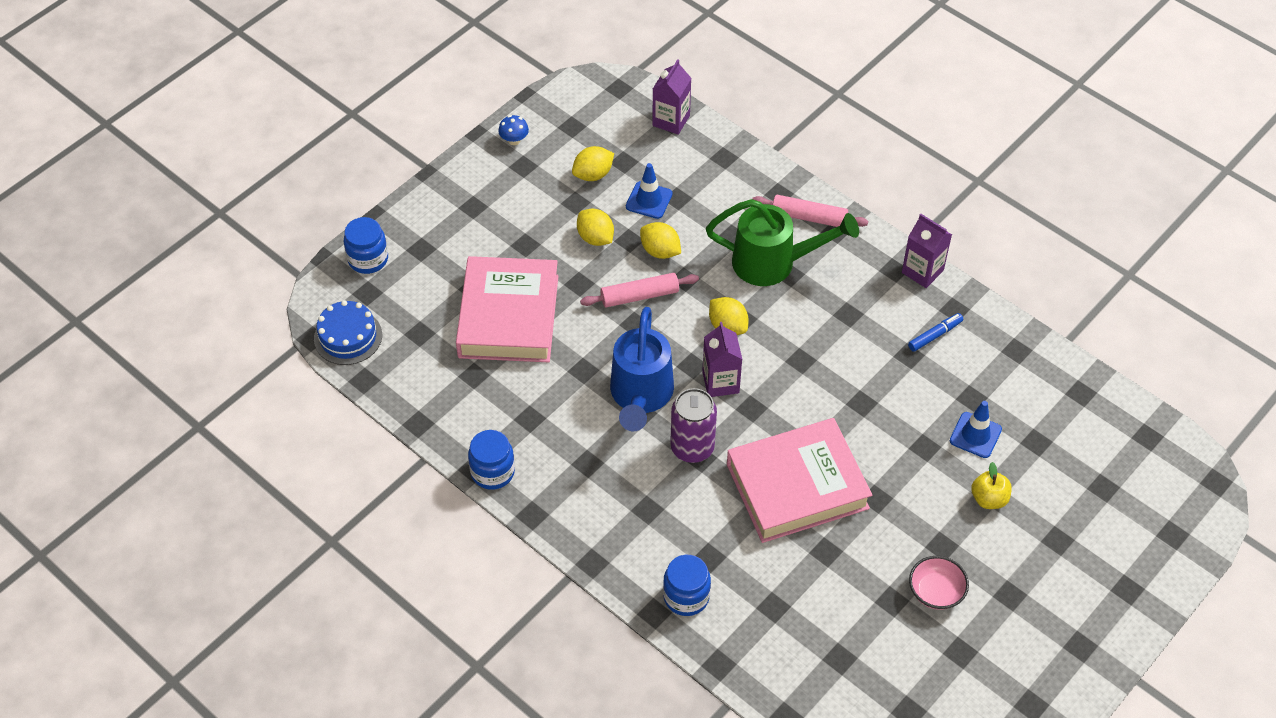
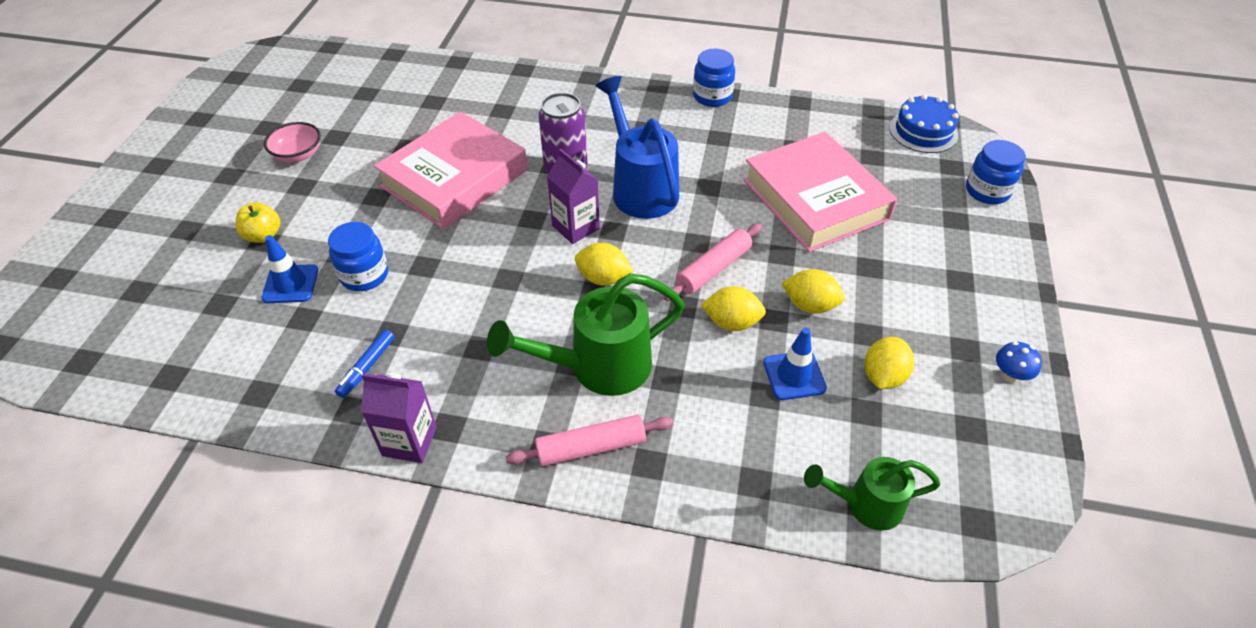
camera: 150 degrees right, 5 degrees down
(671, 120) = (866, 505): purple carton -> green watering can
(686, 597) = (505, 84): blue jar -> blue jar (364, 275)

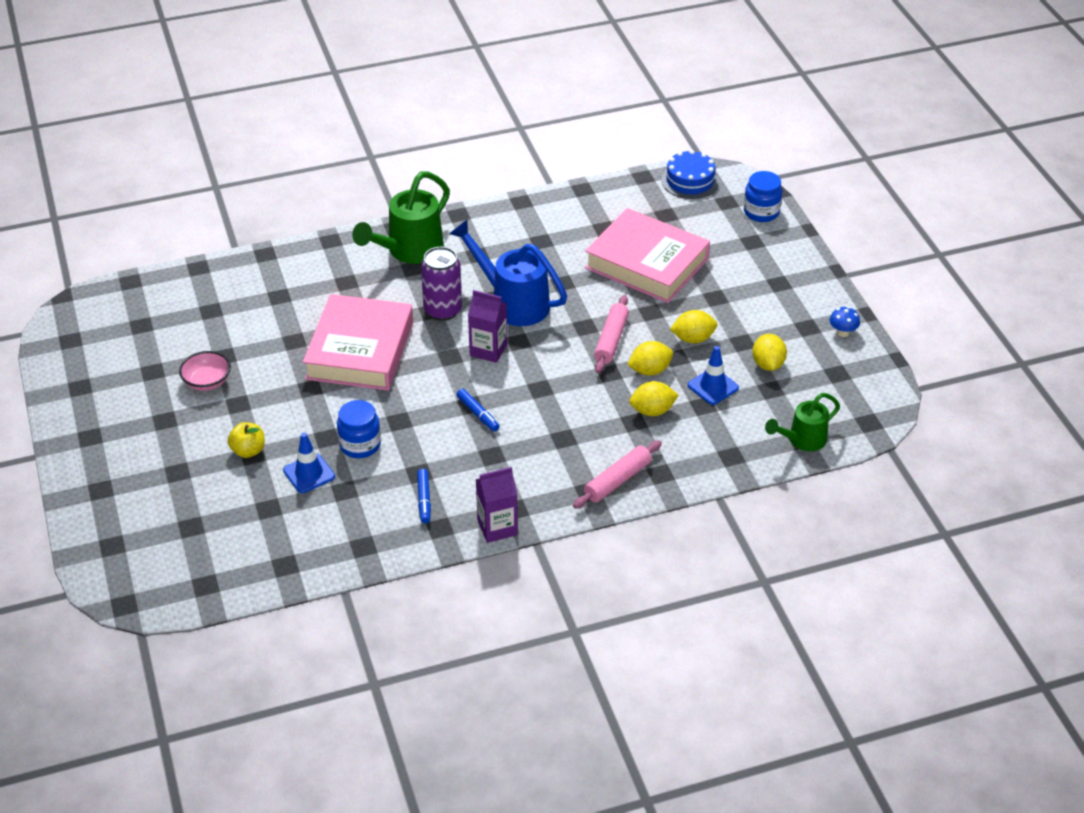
camera: 30 degrees left, 5 degrees down
(506, 292) = (478, 414): none -> blue marker
(598, 367) = (583, 433): green watering can -> green watering can (409, 251)
(603, 278) = (539, 377): yellow lemon -> yellow lemon (652, 411)
(712, 96) = (510, 208): blue jar -> none

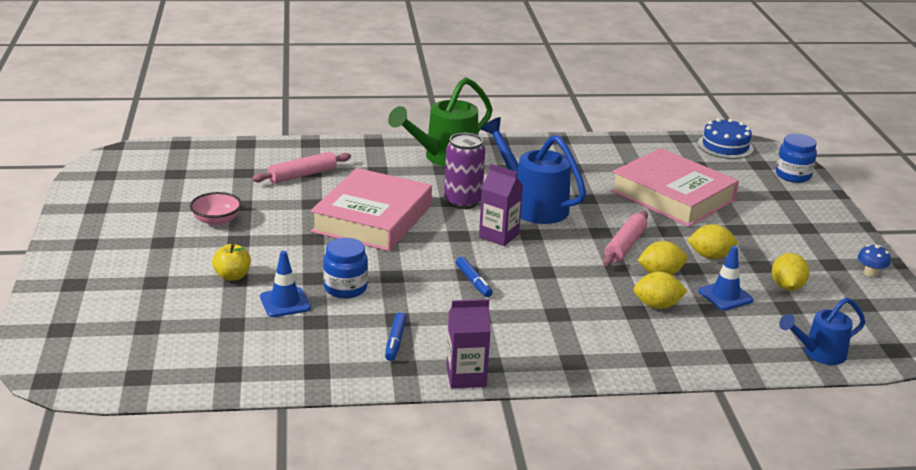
camera: 10 degrees right, 15 degrees down
(617, 480) = (607, 357): pink rolling pin -> pink rolling pin (302, 175)
(802, 440) = (819, 353): green watering can -> blue watering can

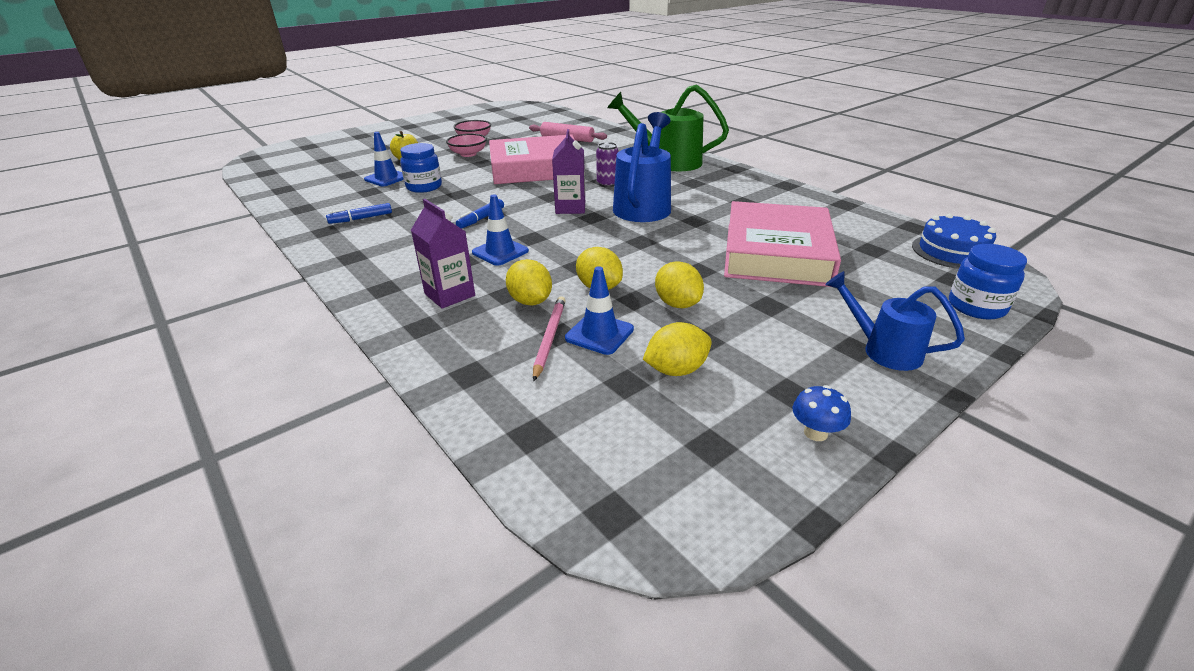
camera: 60 degrees right, 5 degrees up
(270, 238) = (468, 154): none -> pink bowl
(463, 202) = (607, 184): purple can -> purple can, size x0.61
(466, 377) = (324, 253): purple carton -> purple carton (449, 295)
(557, 293) = (500, 252): none -> blue traffic cone
(625, 245) = (632, 257): pink rolling pin -> none
(716, 314) = (549, 338): none -> pink pencil
(819, 353) = (529, 436): blue watering can -> blue watering can (883, 350)

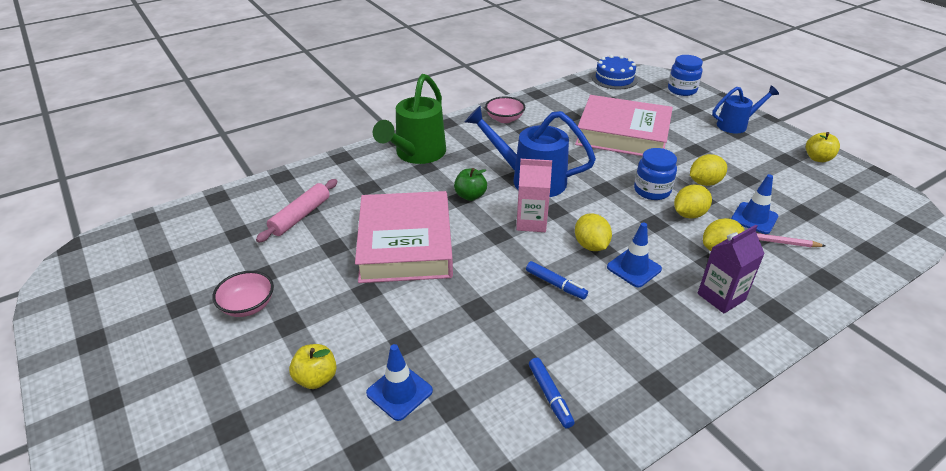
camera: 85 degrees left, 5 degrees up
(424, 187) = (446, 344): blue jar -> blue jar (652, 191)
(468, 154) = (321, 308): pink bowl -> pink bowl (504, 119)
(570, 208) = (531, 222): purple carton -> pink carton
(607, 184) = (470, 196): purple can -> green apple
(676, 370) = (783, 192): yellow lemon -> yellow lemon (591, 245)
(815, 433) = (817, 158): blue mushroom -> yellow apple
(883, 350) = (736, 125): blue watering can -> blue watering can turned 150 degrees counterclockwise

